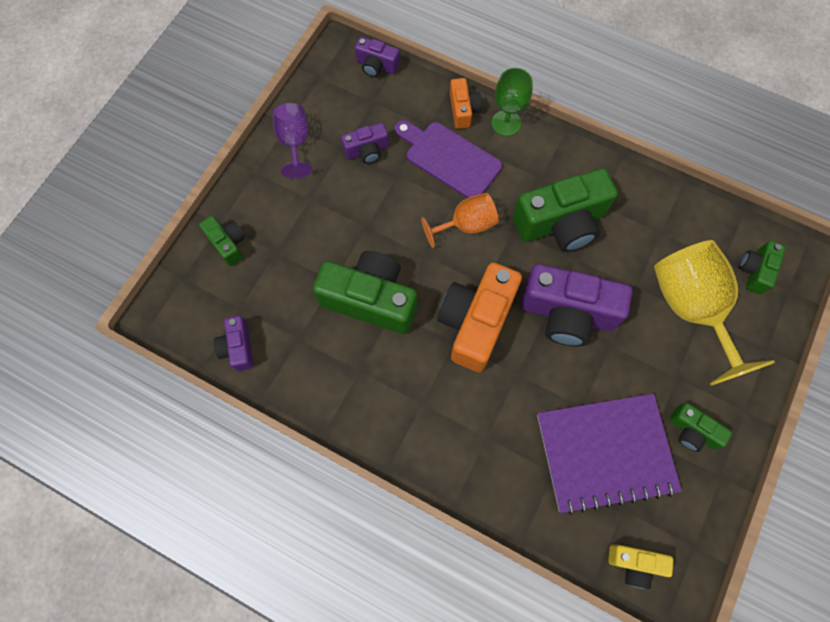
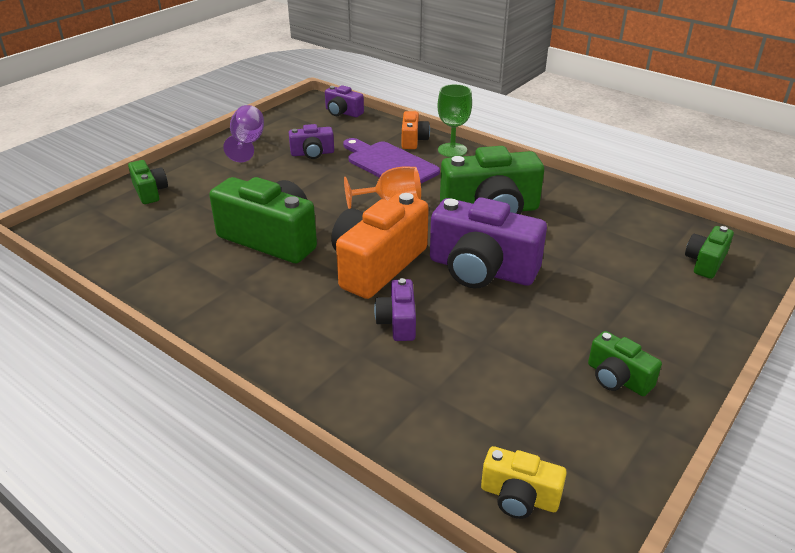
camera: 10 degrees right, 35 degrees down
(238, 347) = (117, 255): purple camera -> purple camera (398, 322)
(605, 453) = (501, 383): purple notebook -> none
(691, 308) = (626, 281): yellow goblet -> none

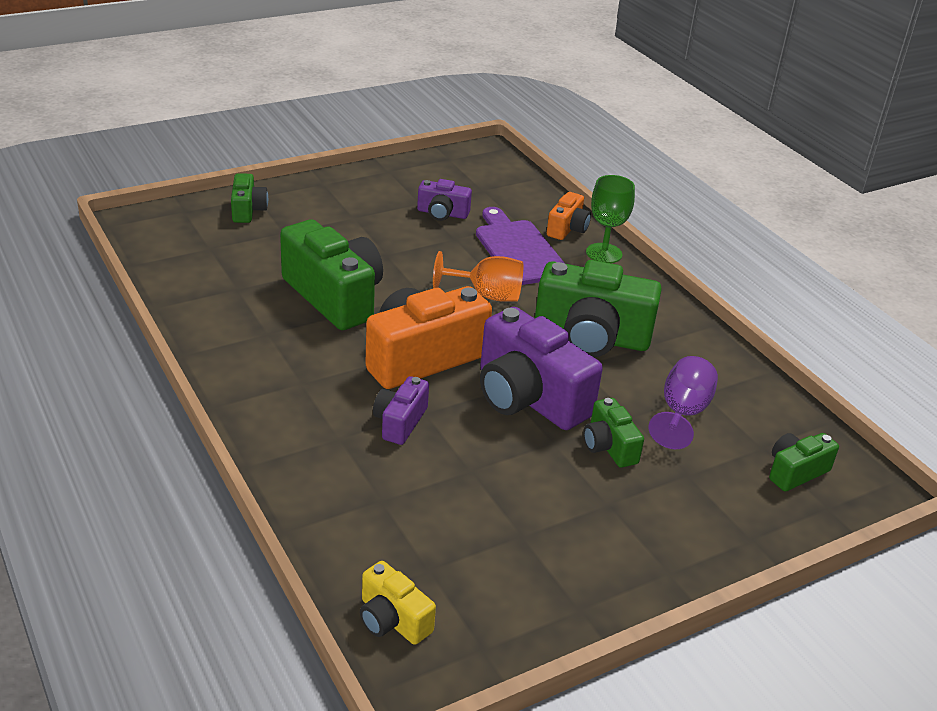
camera: 20 degrees right, 0 degrees up
(247, 144) = (380, 183): purple goblet -> purple goblet (682, 413)
(343, 112) = (511, 173): purple camera -> none
(617, 378) = (581, 554): green camera -> green camera (609, 446)

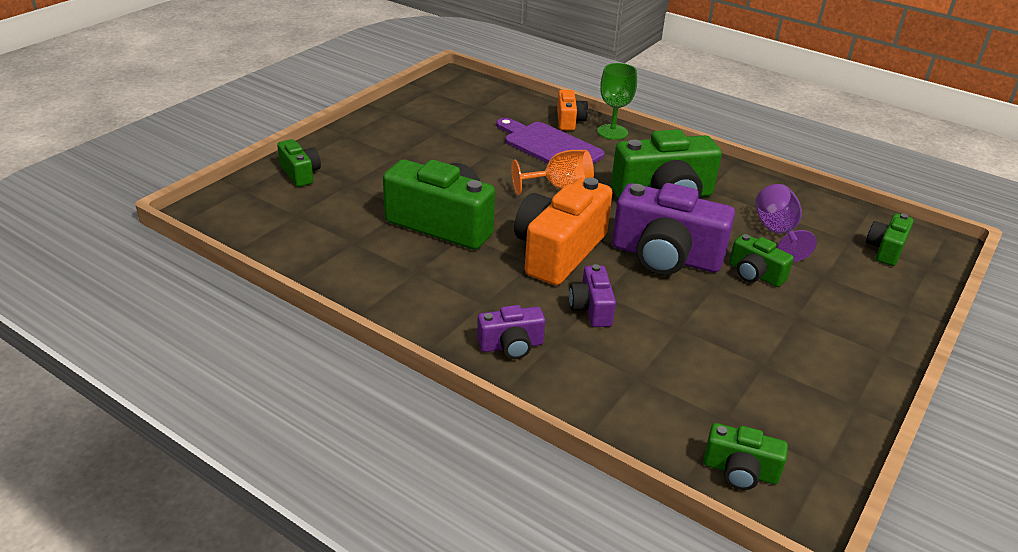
camera: 25 degrees left, 0 degrees up
(392, 620) = (740, 471): yellow camera -> green camera
(442, 213) = (465, 134): purple camera -> purple camera (511, 345)

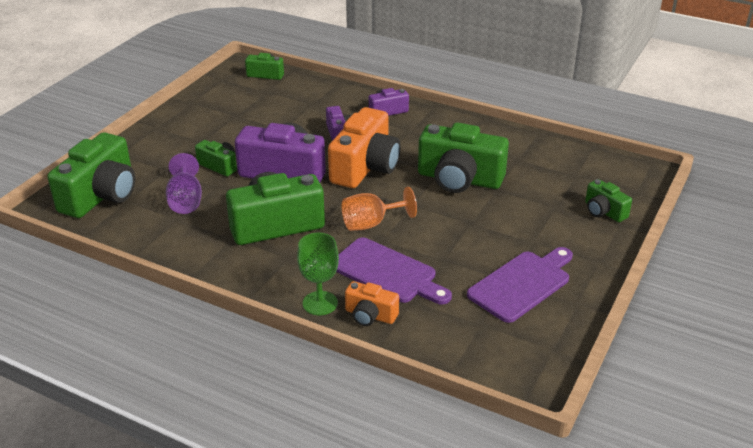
camera: 175 degrees right, 0 degrees up
(429, 127) = (522, 284): none -> purple cutting board
(569, 121) = (370, 315): orange camera -> orange camera turned 60 degrees counterclockwise
(885, 250) = (101, 195): green camera -> green camera, size x1.97

